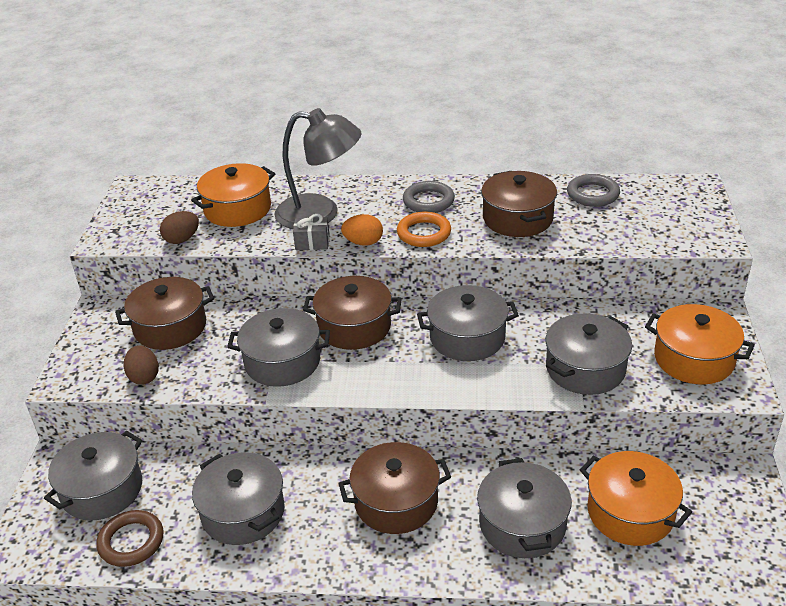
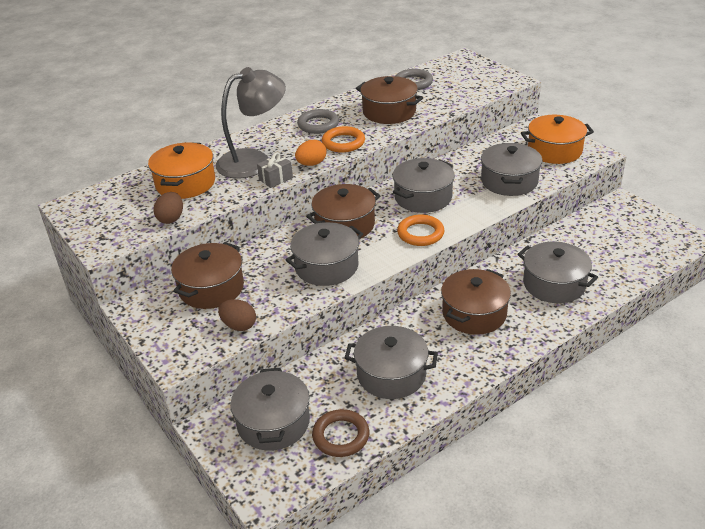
camera: 40 degrees left, 0 degrees up
(410, 377) = (420, 233): none -> orange ring
(630, 512) = (596, 248): orange pot -> none

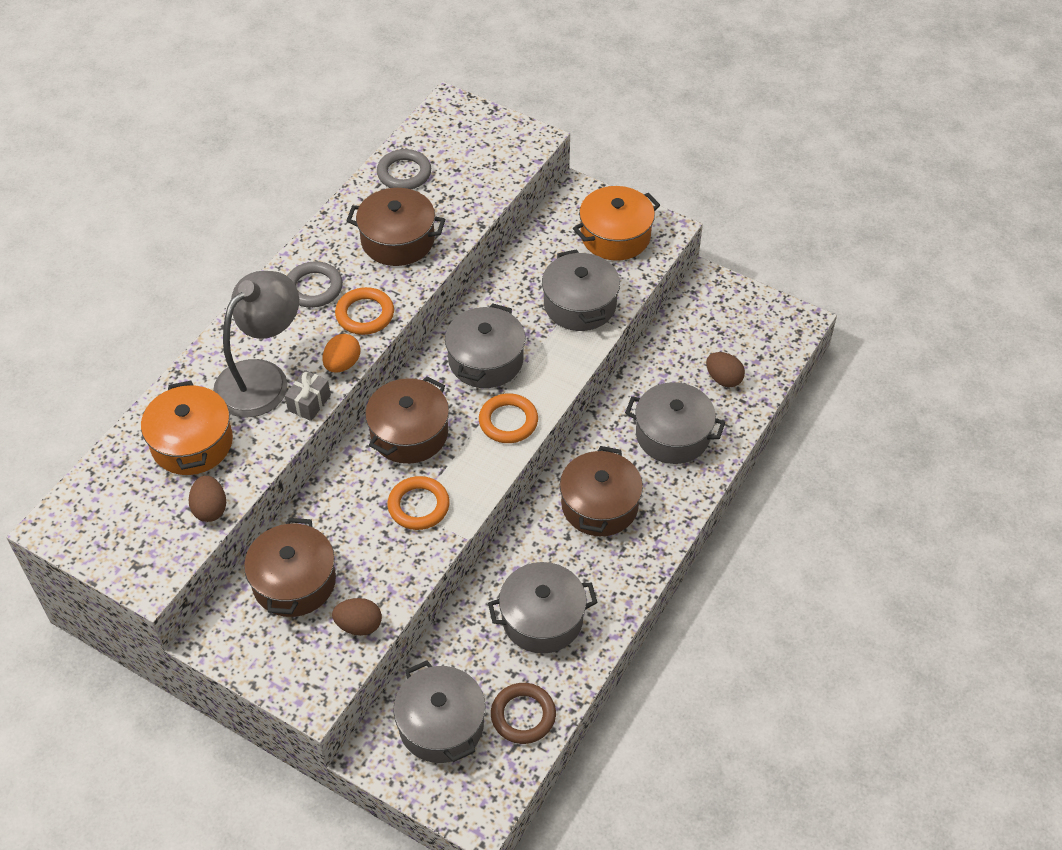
camera: 25 degrees left, 15 degrees up
(326, 266) = (418, 506): grey pot -> orange ring
(611, 259) = (723, 379): none -> brown egg

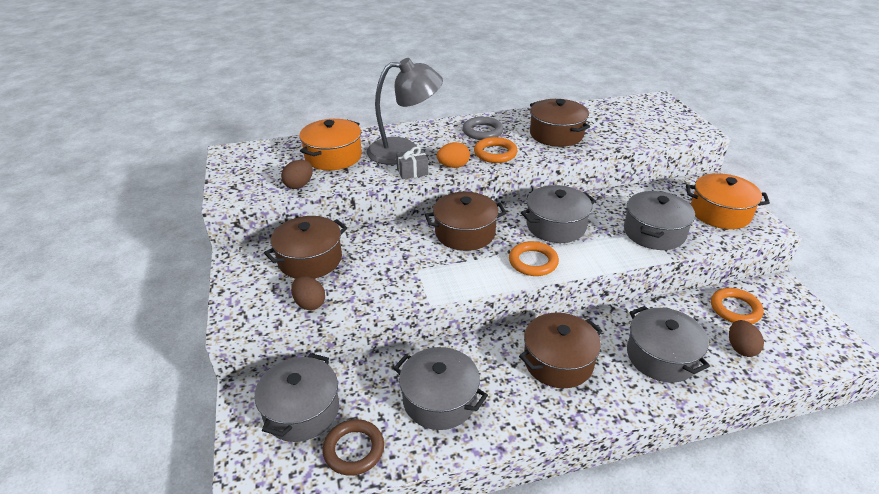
camera: 45 degrees right, 15 degrees down
(404, 173) = (596, 112): grey ring -> none
(418, 506) = (423, 269): orange ring -> orange ring (735, 309)

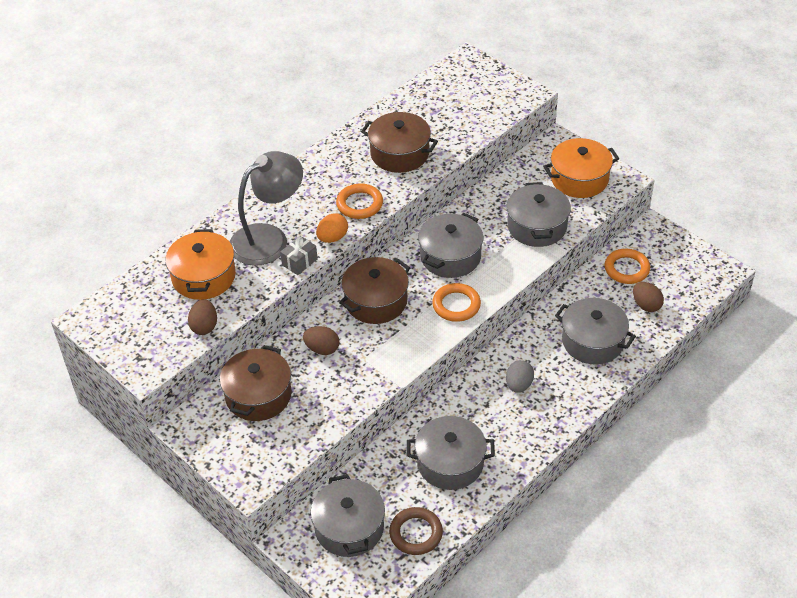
camera: 30 degrees left, 10 degrees up
(309, 303) = (299, 436): brown egg -> brown egg (322, 349)
(482, 131) = (325, 179): grey ring -> none
(558, 362) = (519, 385): brown pot -> grey egg

